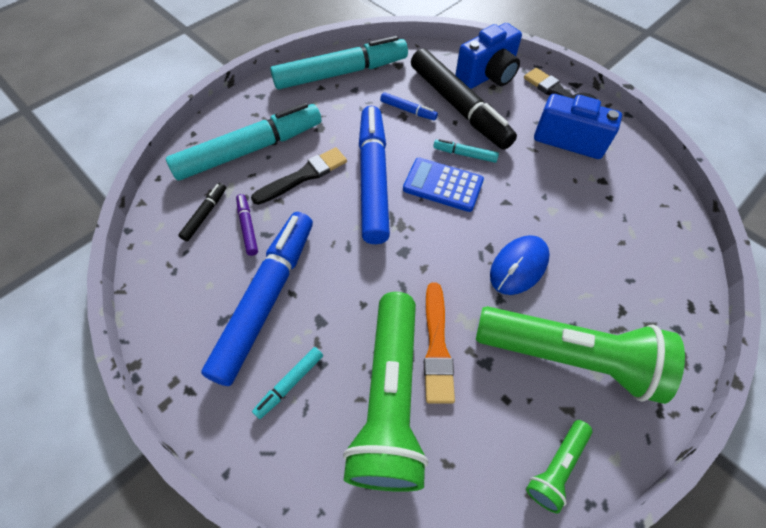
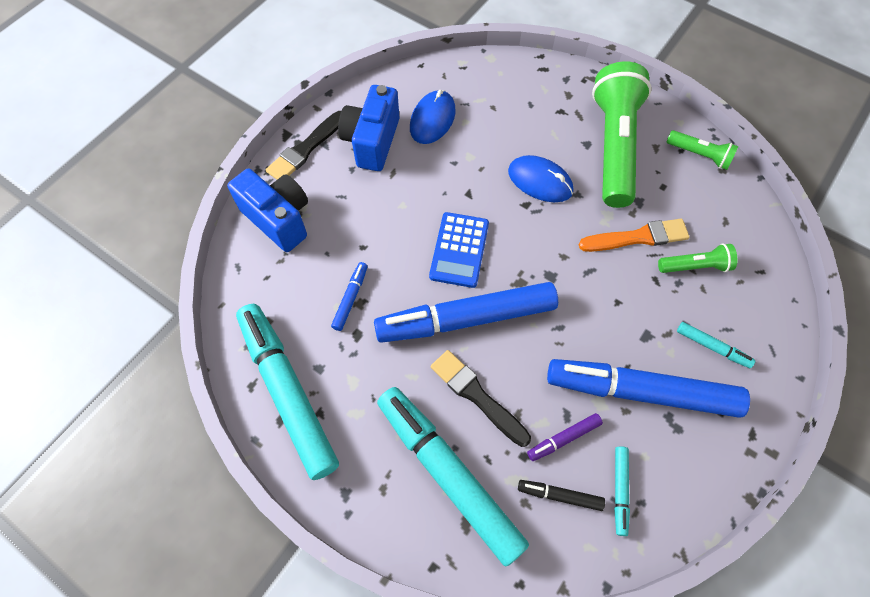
camera: 100 degrees left, 5 degrees up
(390, 400) = (695, 266): green flashlight -> green flashlight, size x0.46
(459, 107) = (337, 245): black marker -> none
(465, 154) = (412, 233): turquoise marker -> turquoise marker (620, 491)
(600, 186) = (432, 119): none -> blue mouse

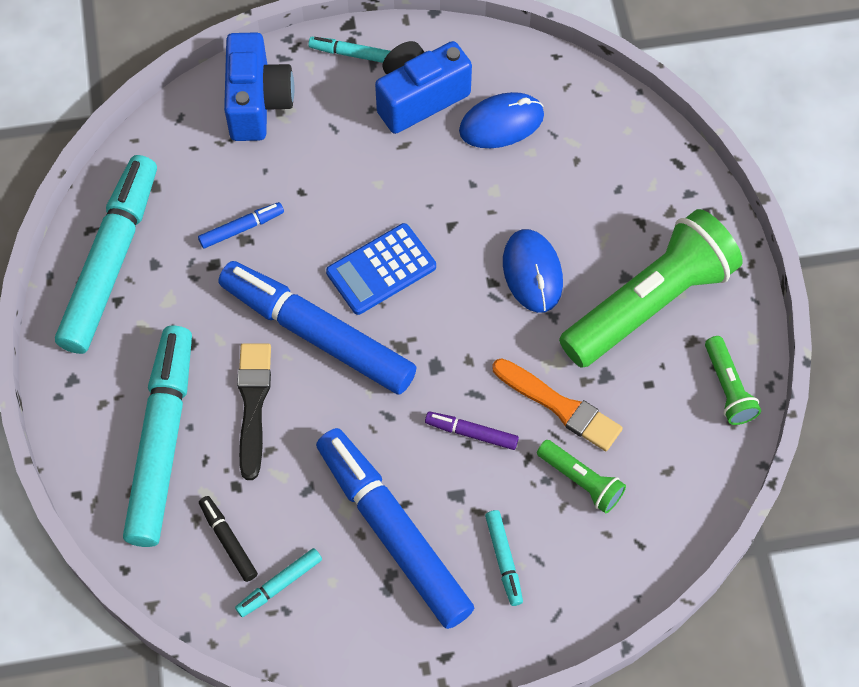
camera: 45 degrees right, 0 degrees up
(305, 149) = (351, 54): black brush -> turquoise marker
(563, 438) = (283, 504): purple marker -> purple marker (471, 433)

